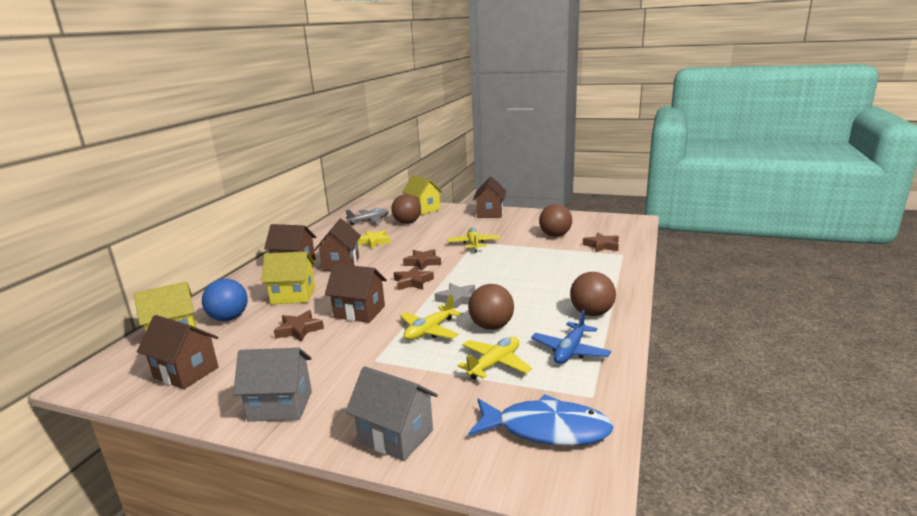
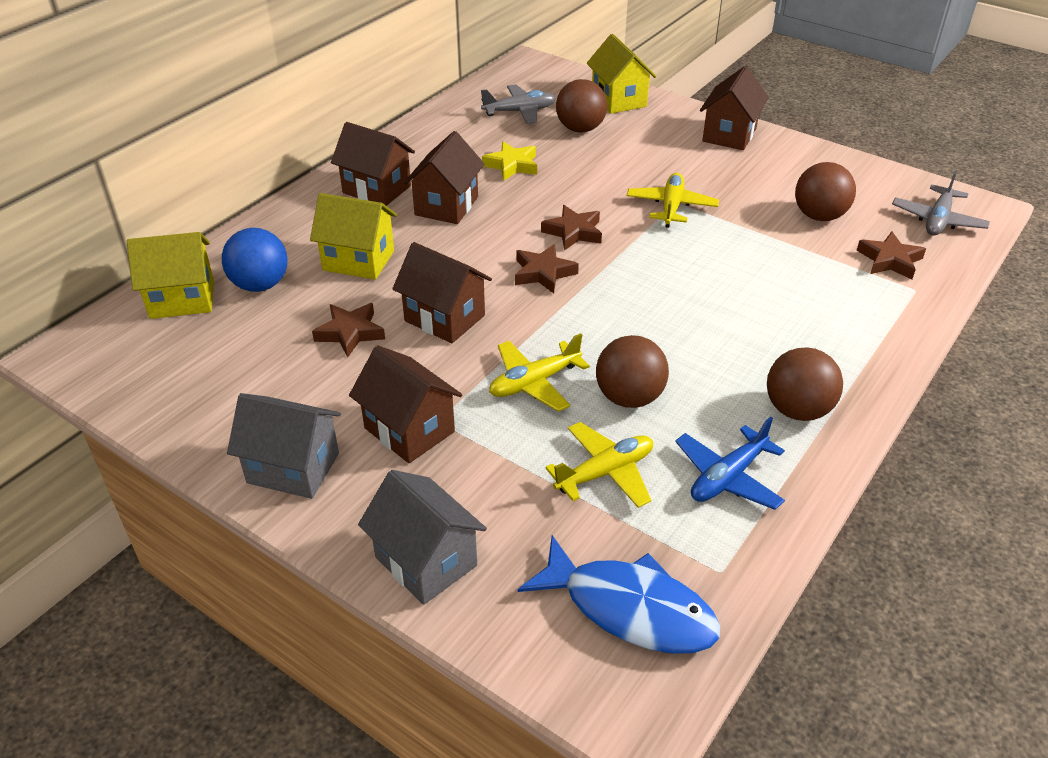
camera: 15 degrees right, 20 degrees up
(186, 372) = (186, 375): brown house -> brown house (409, 430)
(457, 299) = (599, 328): grey star -> none
(616, 227) = (937, 220): none -> grey plane

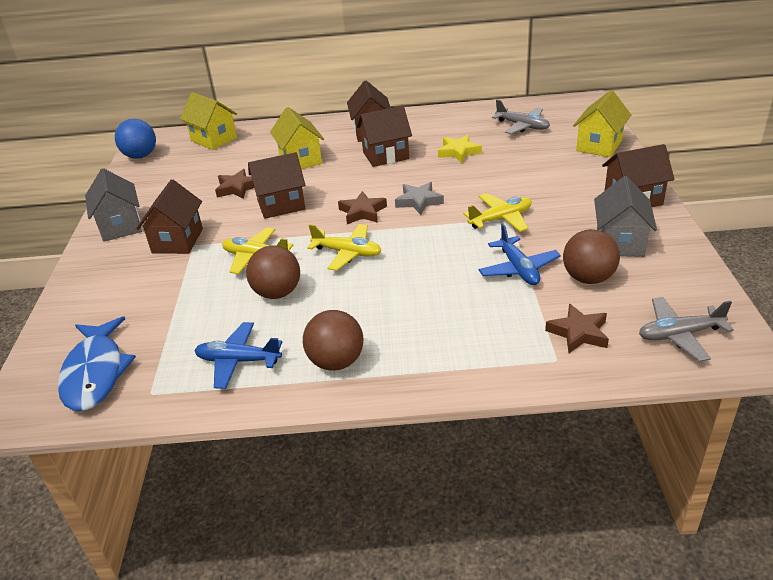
camera: 55 degrees right, 5 degrees down
(260, 285) = (247, 149): blue ball -> blue ball (140, 156)
(426, 561) = (84, 293): grey house -> grey house (620, 242)
(444, 318) = (281, 205): brown house -> brown house turned 75 degrees clockwise
(573, 232) = (419, 201): brown star -> grey star
(580, 129) = (538, 151): brown ball -> none
(605, 472) = (200, 315): yellow plane -> yellow plane (347, 253)
(764, 240) = (518, 269): none -> blue plane

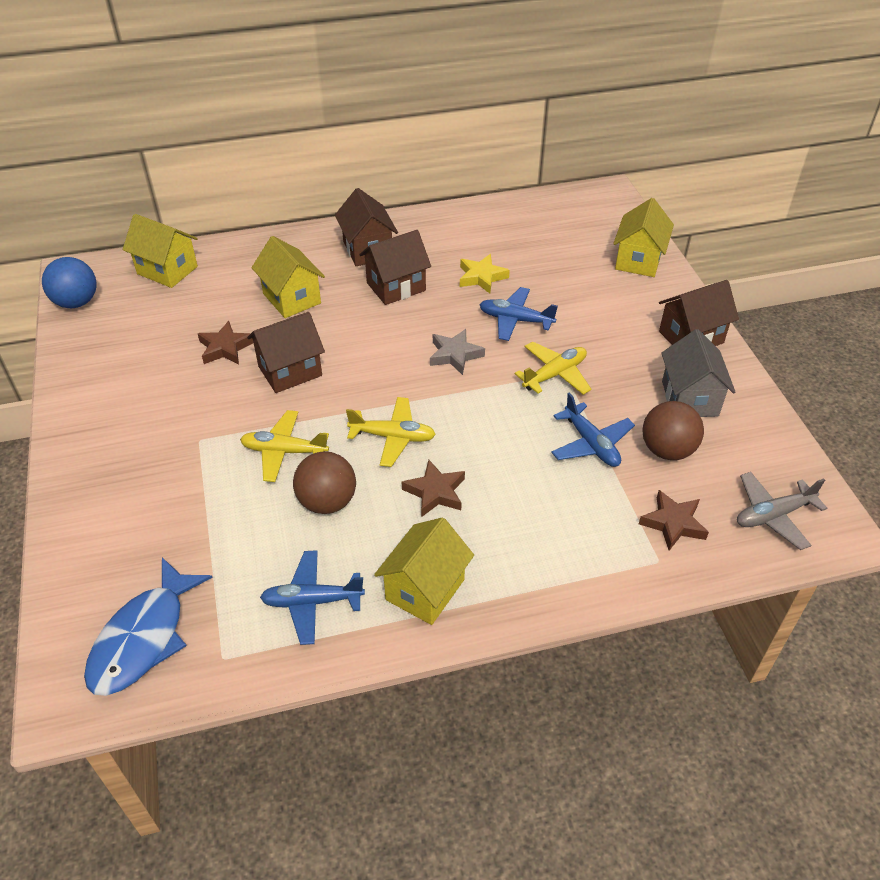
camera: 15 degrees left, 10 degrees up
(95, 373) = (144, 638): blue fish -> blue fish turned 45 degrees clockwise
(120, 226) = (92, 418): grey house -> none
(177, 241) = (176, 435): brown house -> none
(336, 361) = (425, 589): brown ball -> yellow house
(362, 212) = (393, 375): brown star -> brown star (435, 492)
(478, 181) = (515, 320): none -> blue plane
(522, 126) = (546, 234): grey plane -> none

